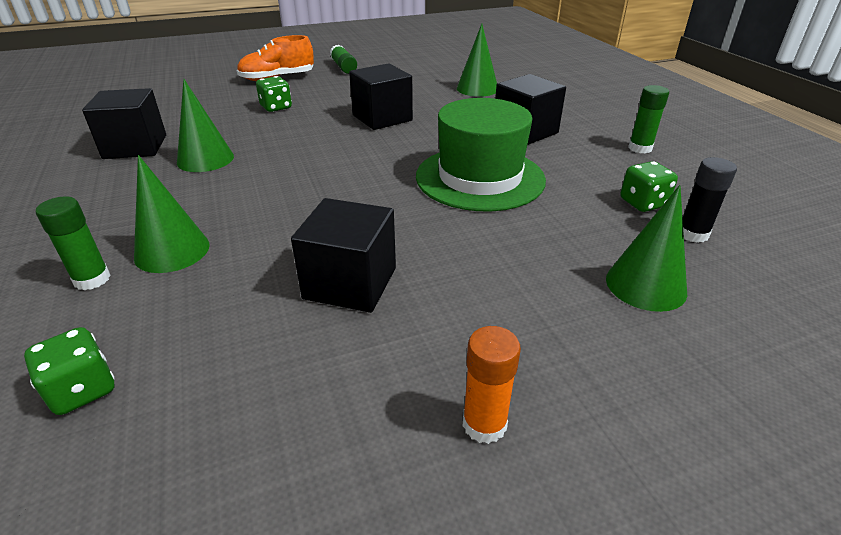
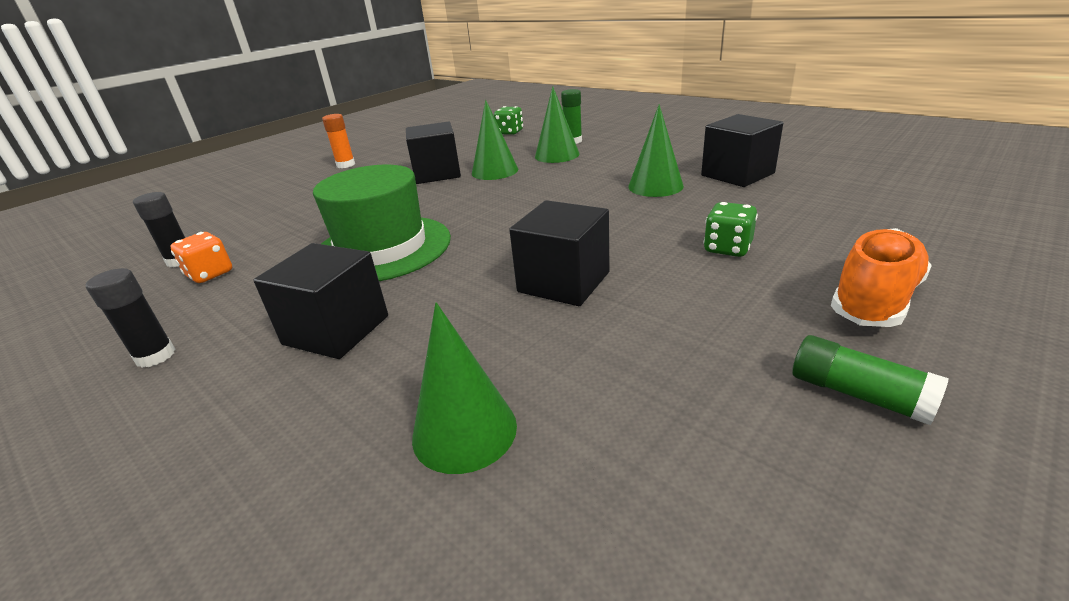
camera: 155 degrees right, 5 degrees down
(640, 148) = (155, 356): green glue stick -> black glue stick
(643, 203) = (210, 274): green dice -> orange dice
(645, 285) = (247, 220): green cone -> green cone (495, 171)

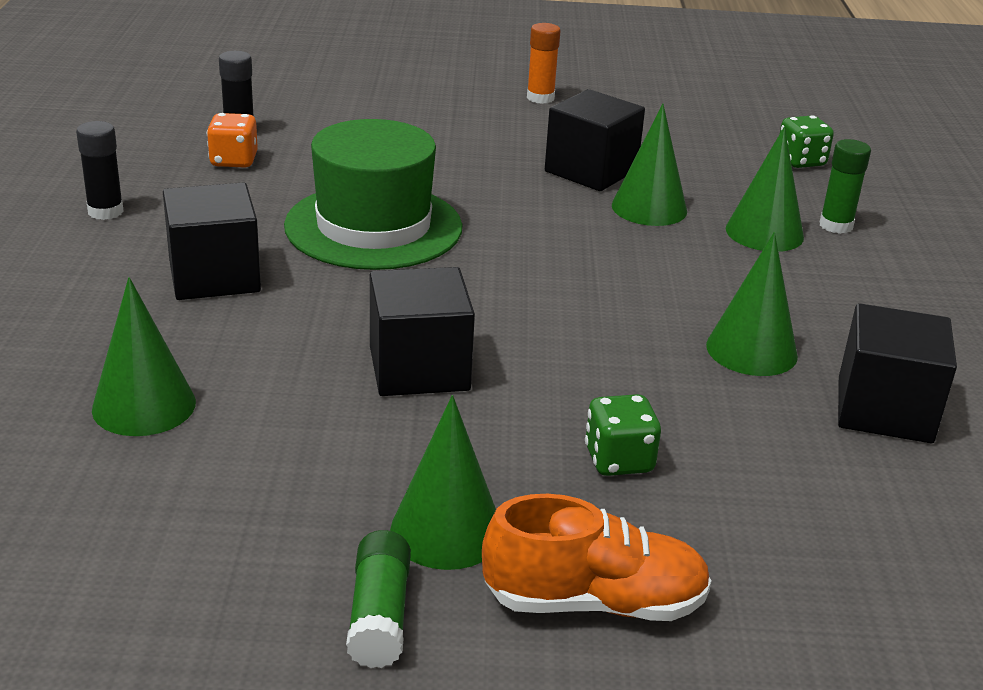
camera: 45 degrees right, 0 degrees up
(763, 330) = (446, 530): none -> green cone

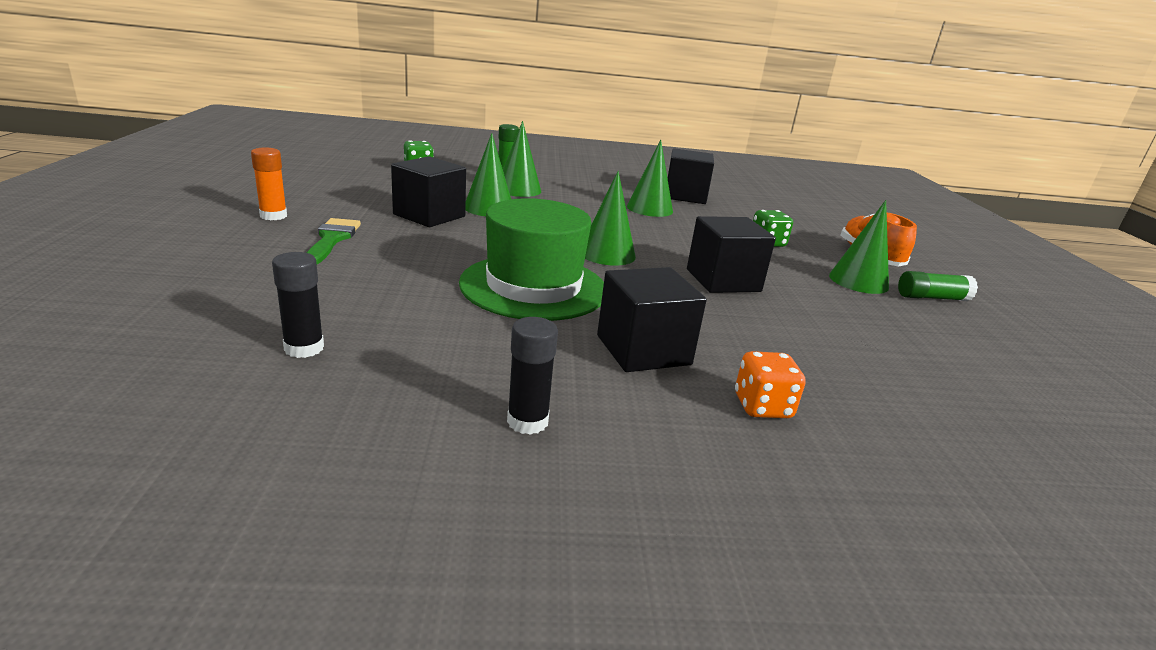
camera: 95 degrees left, 5 degrees down
(144, 405) = (841, 369): green cone -> green cone (607, 254)
(234, 161) = (390, 349): orange dice -> orange dice (762, 407)
(482, 127) = (332, 239): none -> green brush

